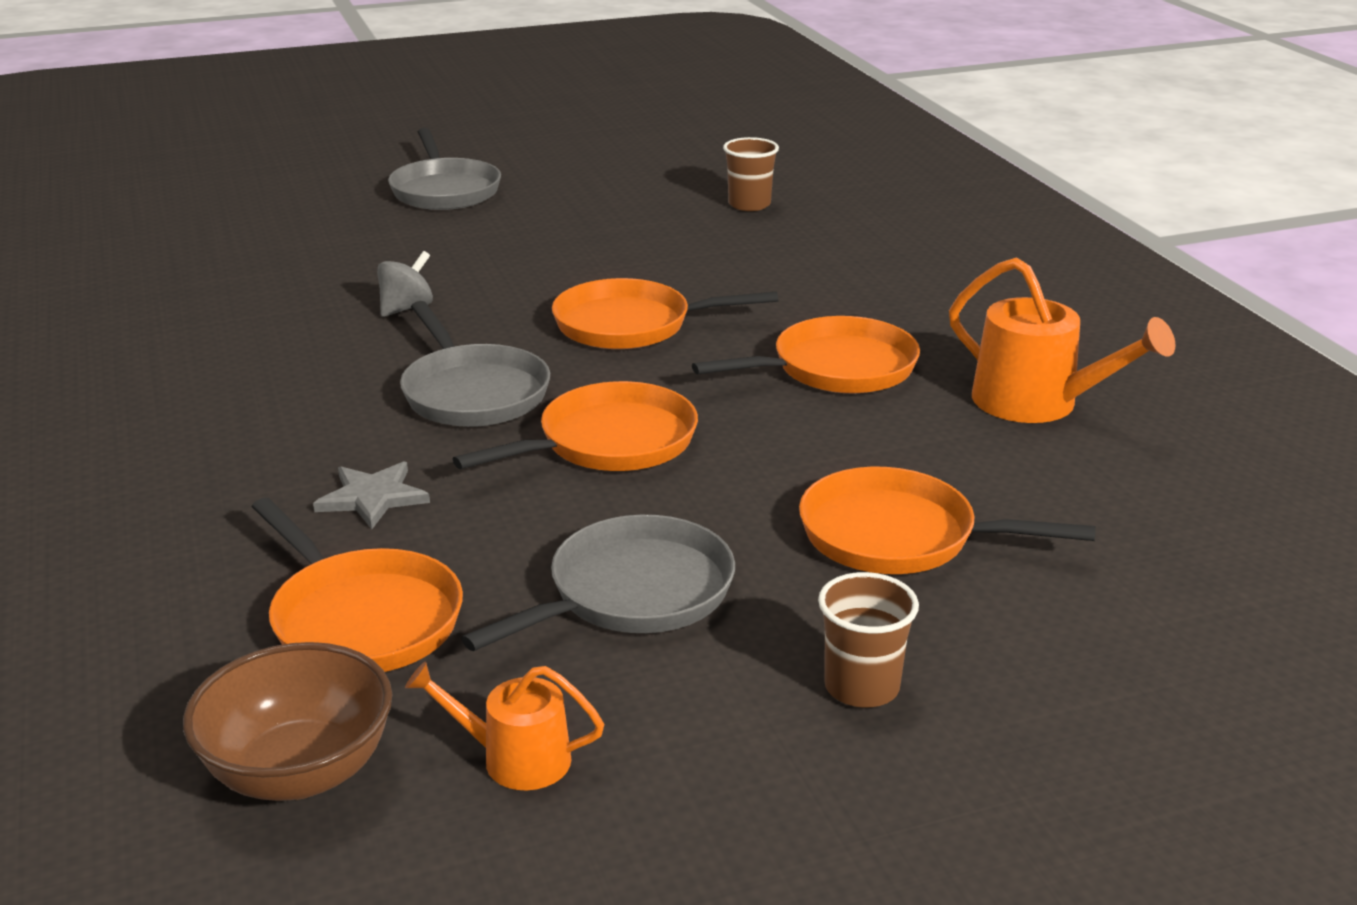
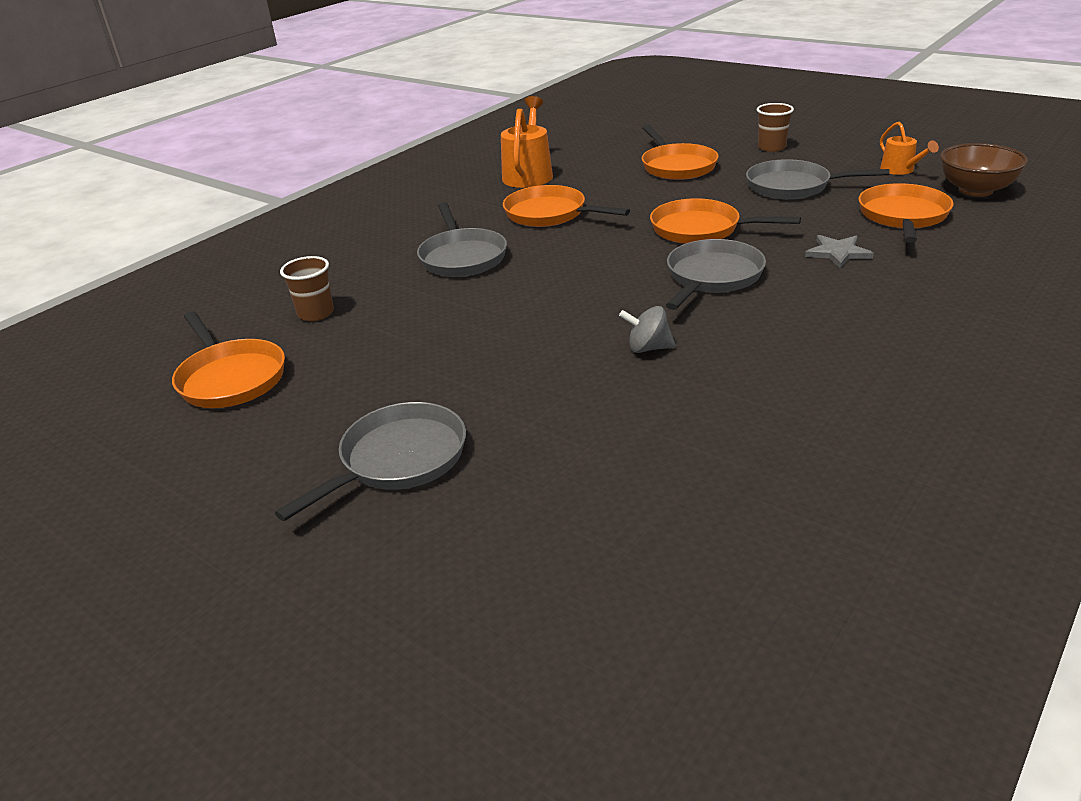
camera: 120 degrees left, 5 degrees up
(631, 325) = (569, 273): orange pan -> orange pan (230, 378)
(778, 287) = (462, 257): none -> grey pan

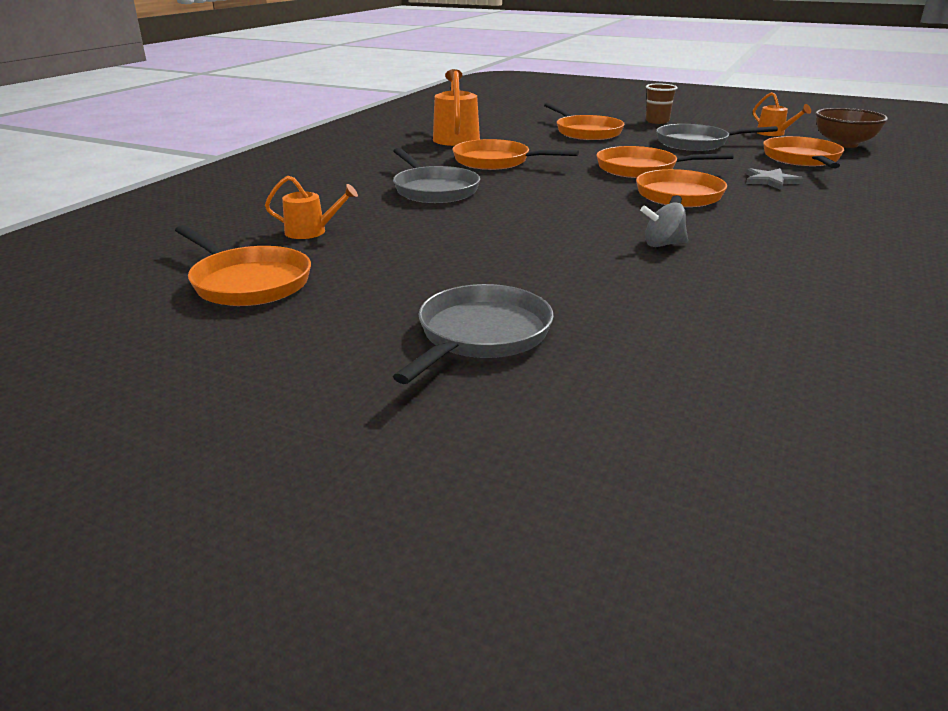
camera: 15 degrees left, 5 degrees down
(316, 313) = (311, 232): brown cup -> orange watering can
(712, 277) = (678, 198): grey pan -> orange pan

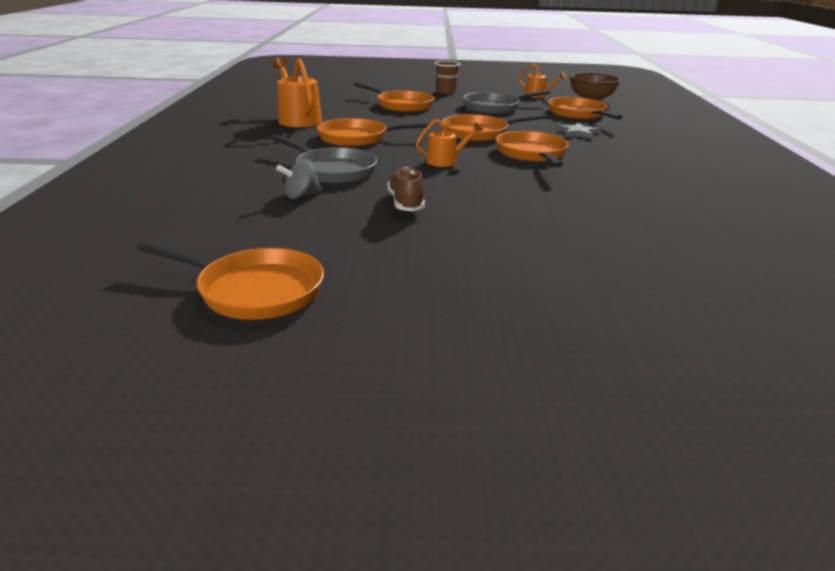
camera: 25 degrees left, 0 degrees up
(311, 232) = (261, 227): orange watering can -> orange watering can (445, 161)
(471, 229) = (406, 203): none -> brown shoe
(480, 336) = (522, 300): grey pan -> none
(662, 244) = (564, 194): grey spinning top -> grey spinning top (301, 195)

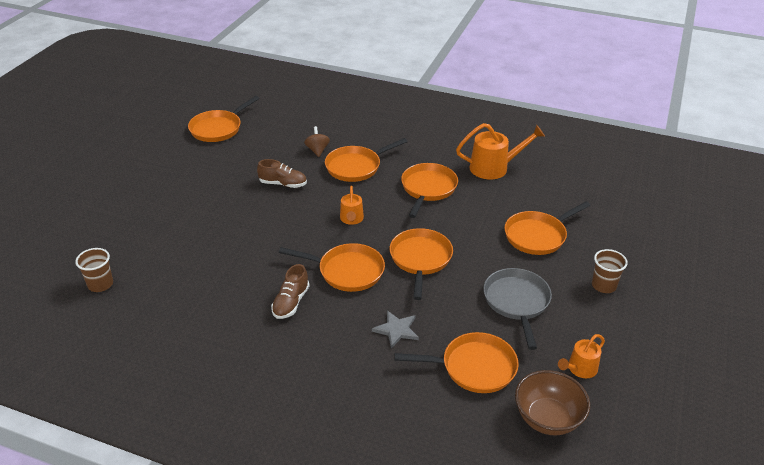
camera: 110 degrees right, 10 degrees up
(301, 195) = (317, 150): grey spinning top -> brown spinning top
(332, 170) = (356, 167): grey pan -> orange pan
(608, 168) = (291, 302): none -> brown shoe
(765, 275) = (100, 284): none -> brown cup

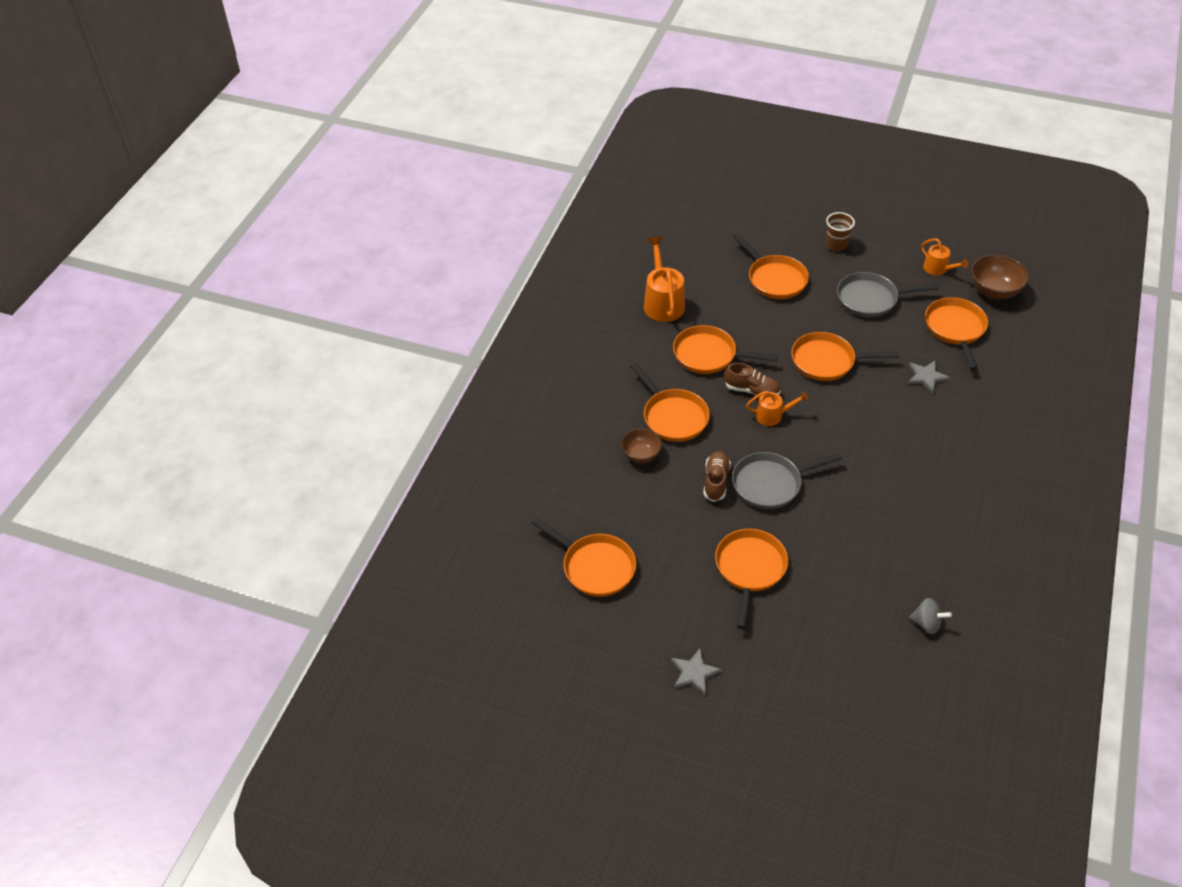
camera: 90 degrees left, 10 degrees up
(100, 284) = (926, 624): brown cup -> grey spinning top
(114, 164) = (694, 673): none -> grey star
(274, 212) = (771, 484): none -> grey pan
(291, 302) = (911, 454): brown shoe -> brown shoe (751, 390)
(317, 150) = (641, 455): brown spinning top -> brown bowl
(347, 271) = (856, 415): orange pan -> orange pan (749, 569)

